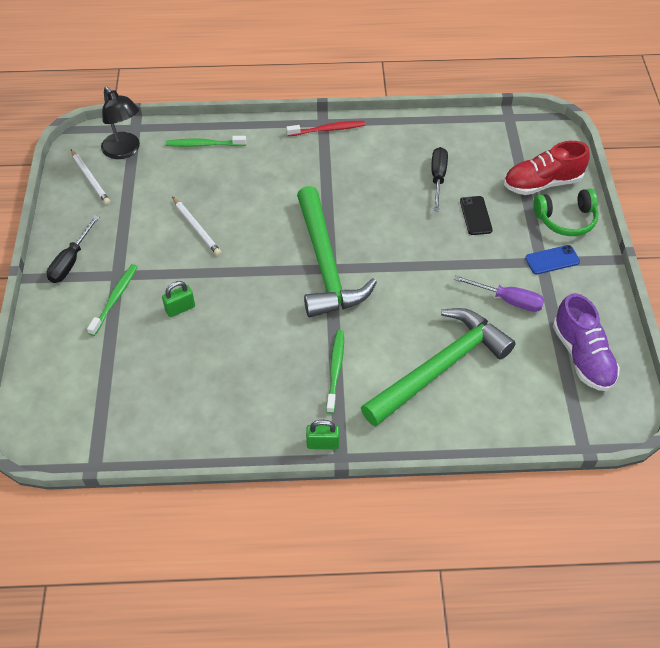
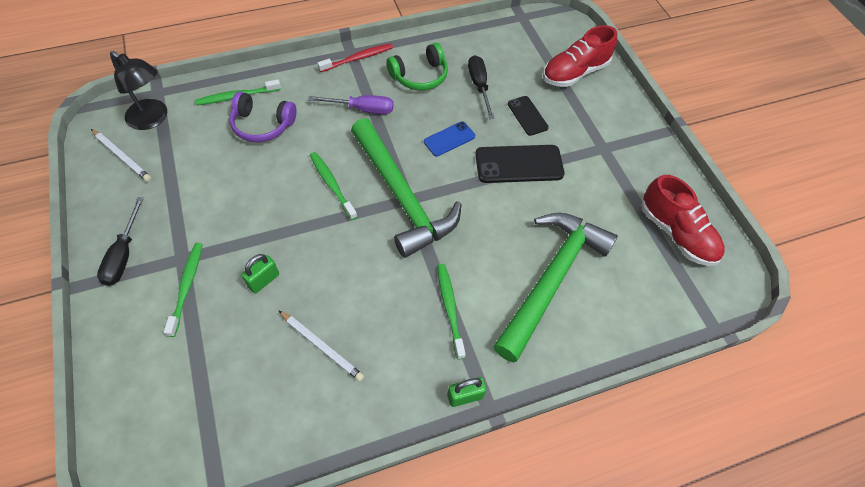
camera: 20 degrees left, 5 degrees up
(196, 228) = (255, 186): white pencil -> white pencil (321, 346)
(219, 175) = (262, 125): none -> purple headphones
(265, 241) = (332, 185): none -> green toothbrush
(449, 259) = (519, 164): none -> black phone
(508, 300) = (588, 193): purple screwdriver -> purple screwdriver (362, 109)
(552, 260) = (612, 144): blue phone -> blue phone (449, 139)
(566, 219) = (608, 102): green headphones -> green headphones (419, 76)
(582, 356) = (676, 233): purple shoe -> red shoe

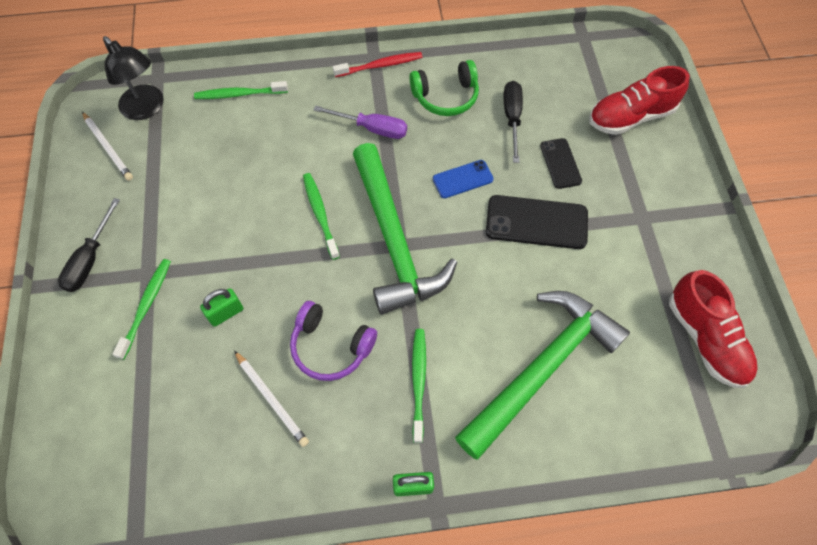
camera: 15 degrees right, 5 degrees up
(262, 125) = (260, 132): purple headphones -> purple headphones (331, 346)

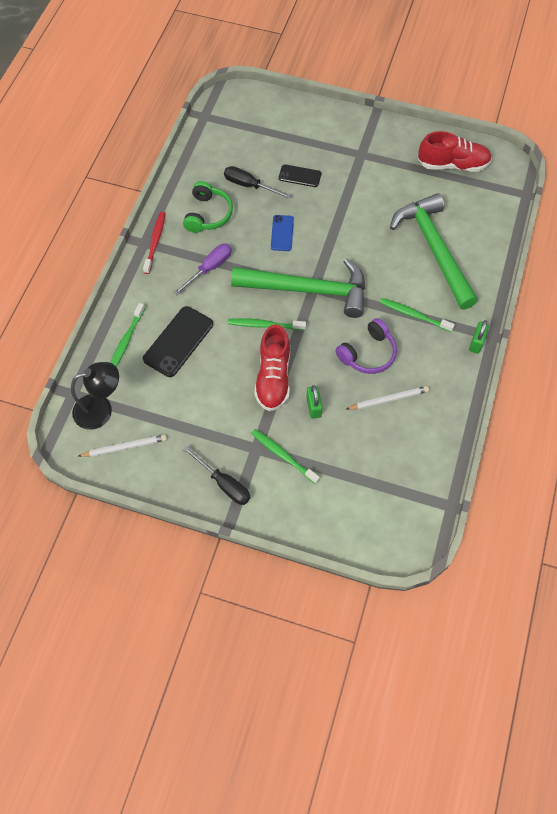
camera: 65 degrees left, 0 degrees up
(536, 222) = (336, 208): black phone -> black phone (178, 341)
(630, 117) = (285, 123): red shoe -> red shoe (273, 377)

